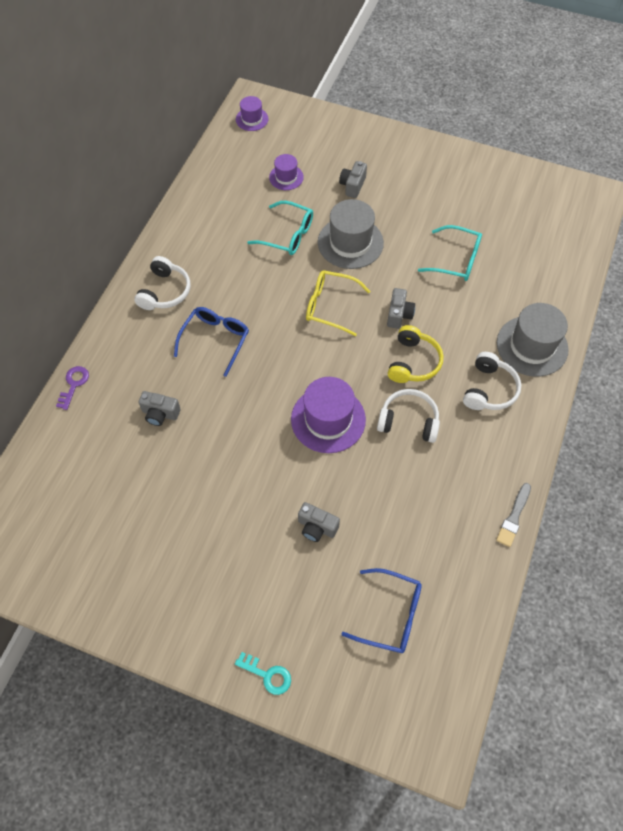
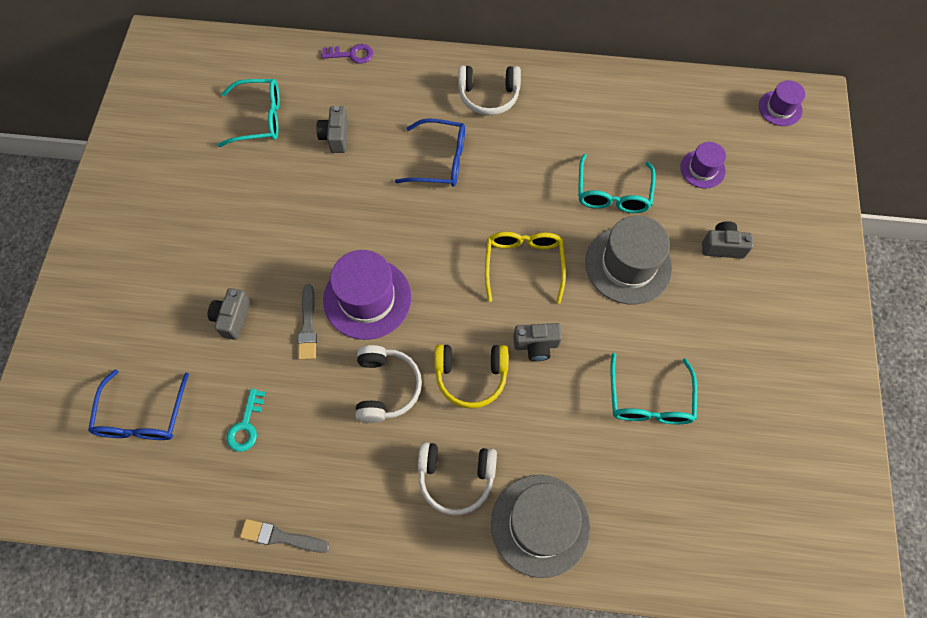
camera: 75 degrees right, 5 degrees up
(113, 474) = (259, 118): none -> turquoise glasses
(267, 675) = (69, 310): turquoise key -> turquoise key (246, 425)
(340, 468) = (308, 326): none -> grey brush

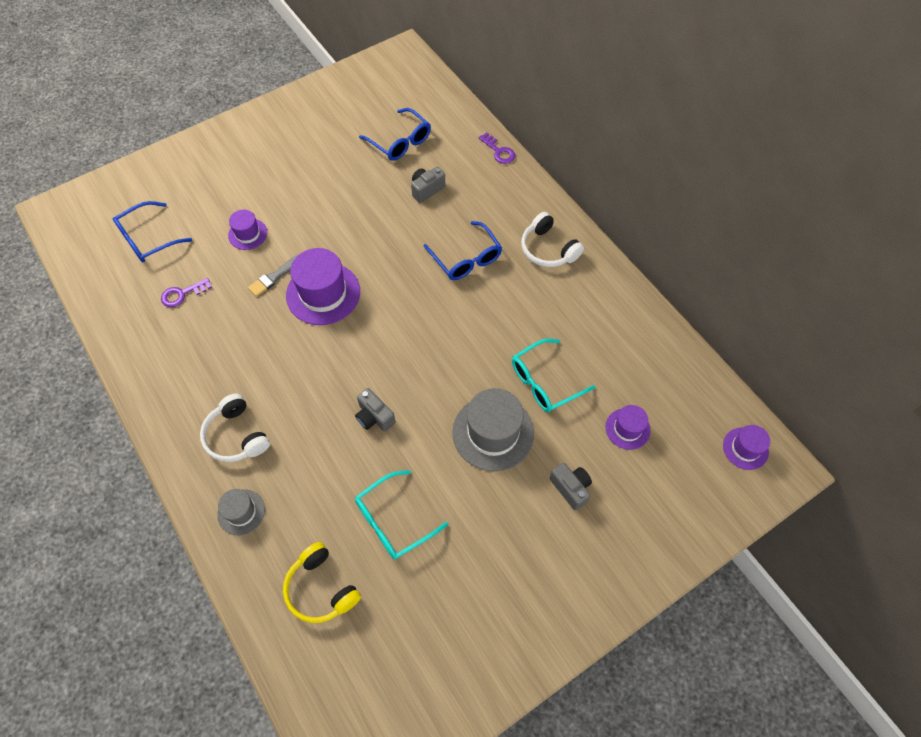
camera: 50 degrees right, 5 degrees down
(232, 318) = (247, 234): grey camera -> purple hat
(246, 425) = (182, 294): turquoise key -> purple key
(259, 118) = (400, 142): turquoise glasses -> blue glasses
(281, 537) = (124, 366): grey brush -> none
(386, 387) = (268, 350): white headphones -> none
(471, 376) = (317, 393): yellow headphones -> yellow headphones (321, 588)
(523, 264) = (431, 365): yellow glasses -> none
(540, 525) = (241, 512): grey hat -> grey hat, size x0.55

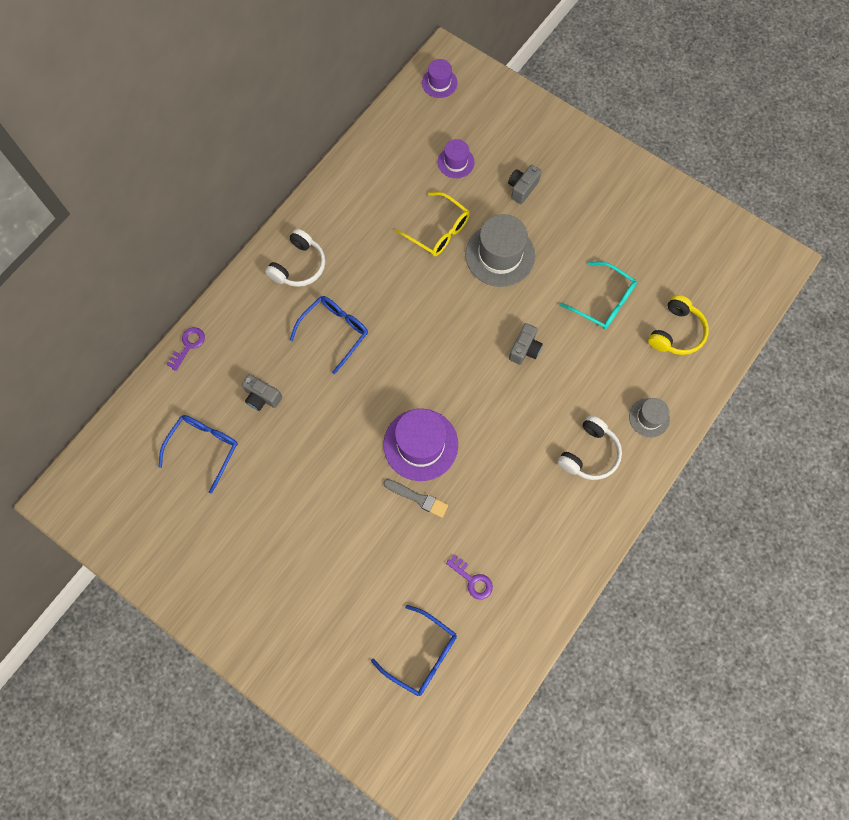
camera: 110 degrees left, 10 degrees up
(247, 234) = (378, 551): purple hat -> none
(544, 382) = (438, 231): turquoise glasses -> yellow glasses

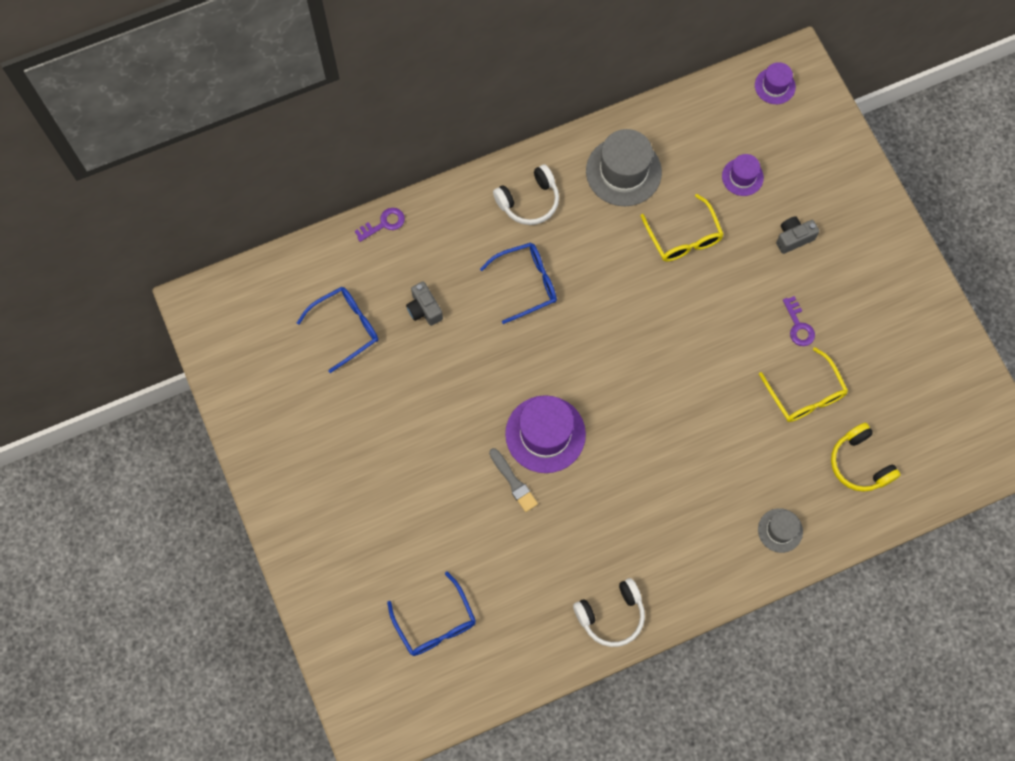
camera: 30 degrees right, 0 degrees up
(472, 579) = (520, 584): purple key -> purple key (798, 325)
(500, 255) = (730, 293): grey hat -> grey hat (623, 171)
(524, 349) = (698, 398): grey camera -> none
(589, 453) = (700, 531): white headphones -> white headphones (611, 615)
(603, 302) = (805, 394): turquoise glasses -> yellow glasses
(676, 332) = (860, 463): yellow headphones -> yellow headphones turned 90 degrees clockwise

